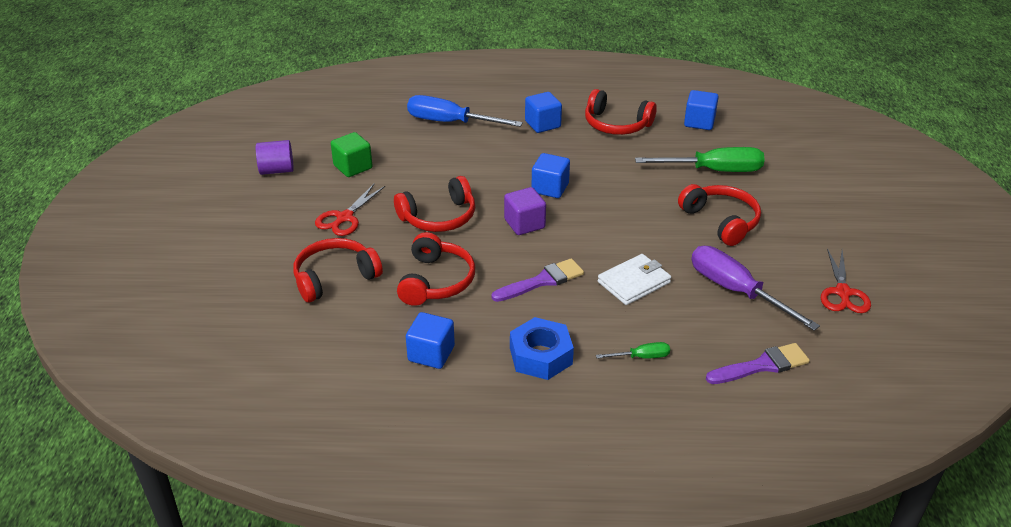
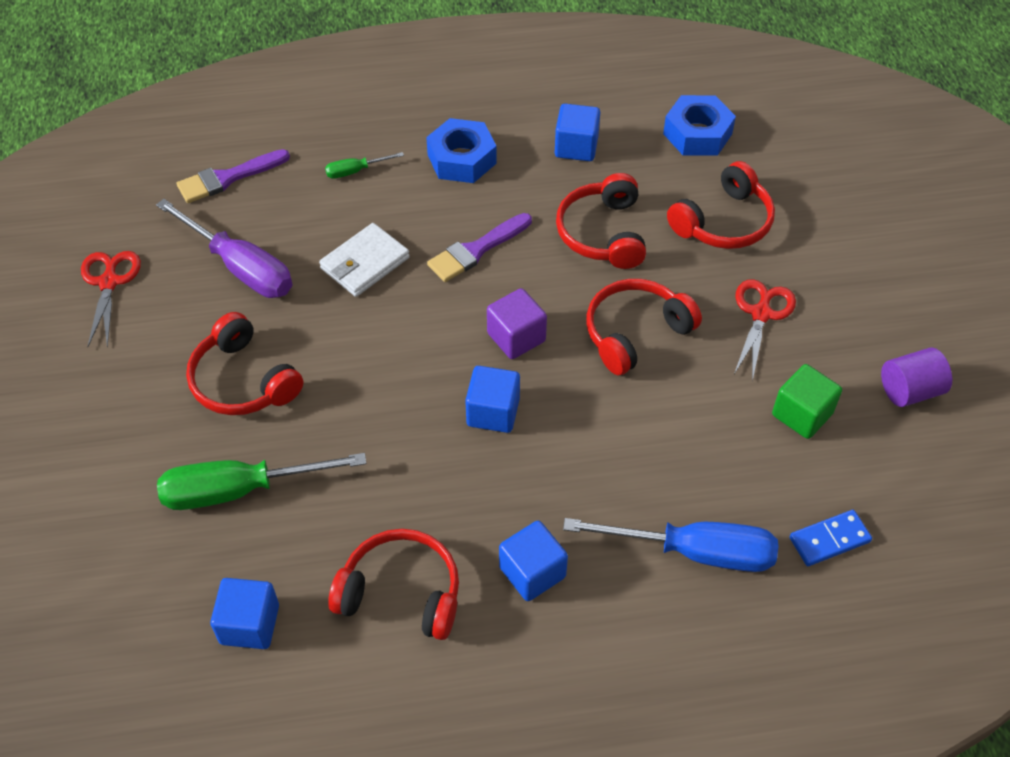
camera: 170 degrees right, 15 degrees up
(313, 351) = (697, 134): none -> blue nut
(373, 119) = (829, 539): none -> blue domino

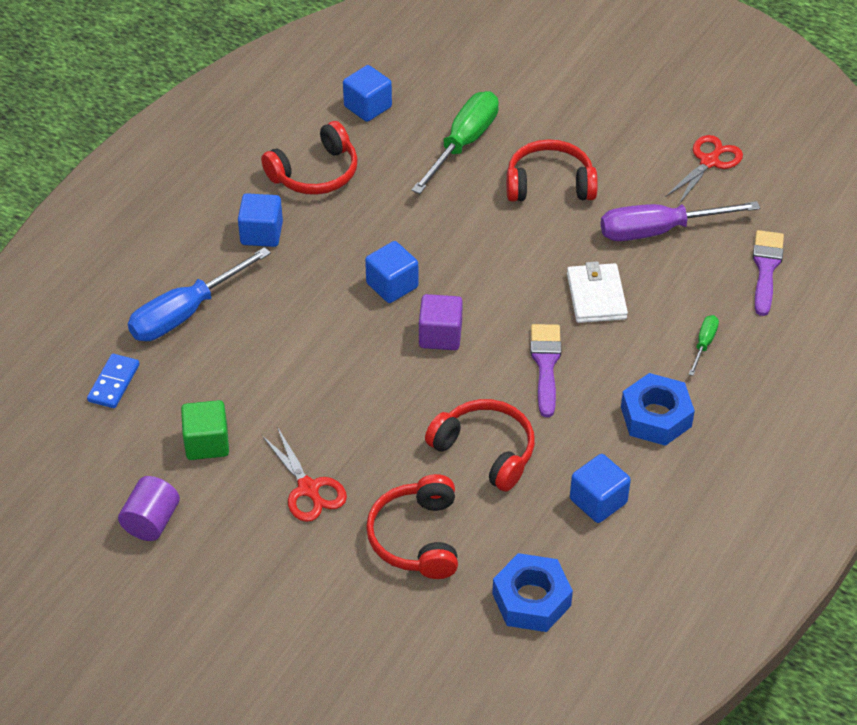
camera: 130 degrees right, 5 degrees down
(109, 282) = (709, 162): red scissors -> red scissors turned 90 degrees counterclockwise
(635, 333) = (373, 402): red headphones -> none

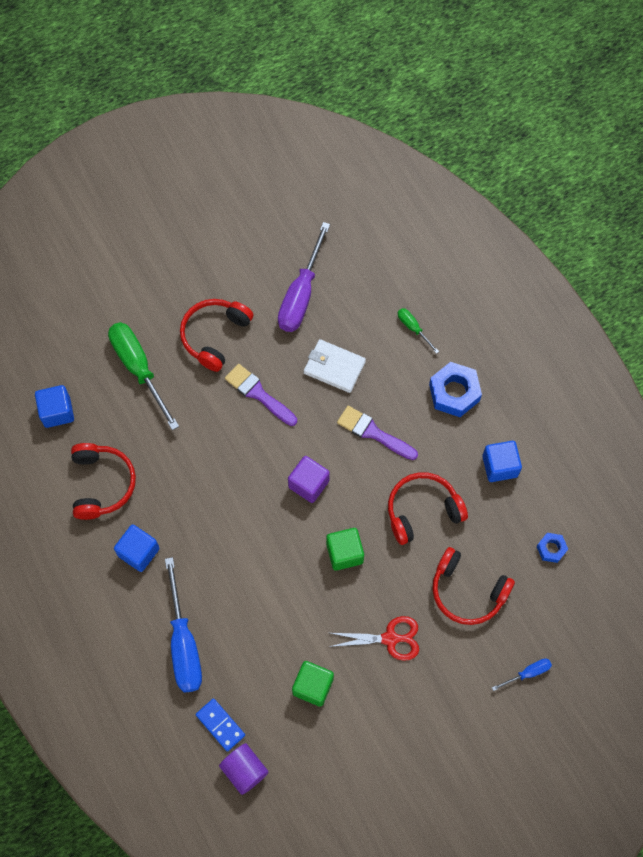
camera: 60 degrees left, 20 degrees up
(151, 521) = (360, 756): purple cylinder -> purple cylinder (244, 770)
(354, 644) = (527, 673): none -> blue screwdriver
(382, 402) = (344, 553): none -> green cube
(392, 285) = (244, 490): blue cube -> none
(531, 599) = (551, 549): blue nut -> blue nut, size x0.54
(709, 162) = (259, 225): red scissors -> none
(766, 268) = (373, 252): purple brush -> purple brush (258, 394)

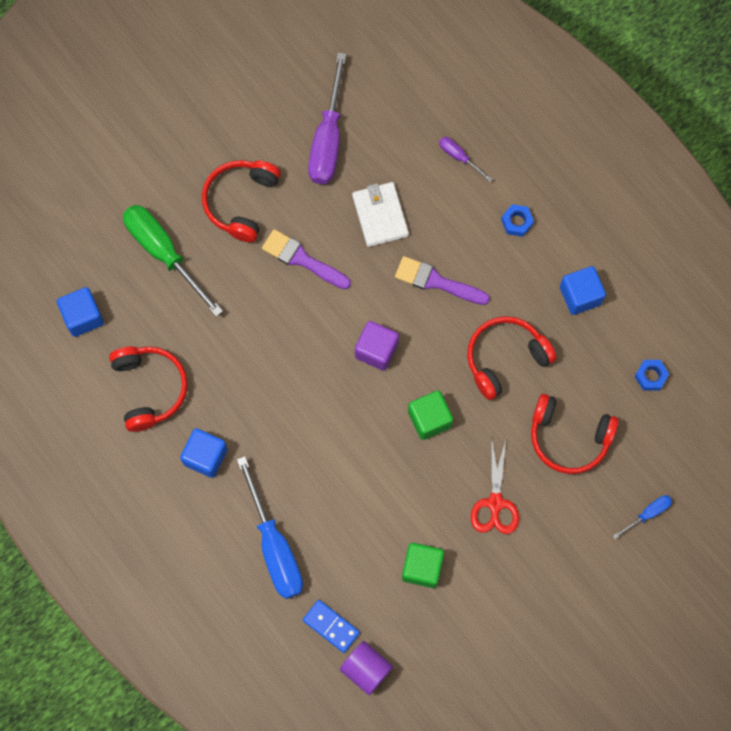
camera: 10 degrees left, 5 degrees up
(334, 367) = (380, 215): white wallet -> white wallet turned 60 degrees clockwise
(390, 639) = (495, 503): red scissors -> red scissors turned 105 degrees clockwise
(413, 328) = (459, 157): green screwdriver -> purple screwdriver
(454, 392) = (517, 222): blue nut -> blue nut, size x0.54

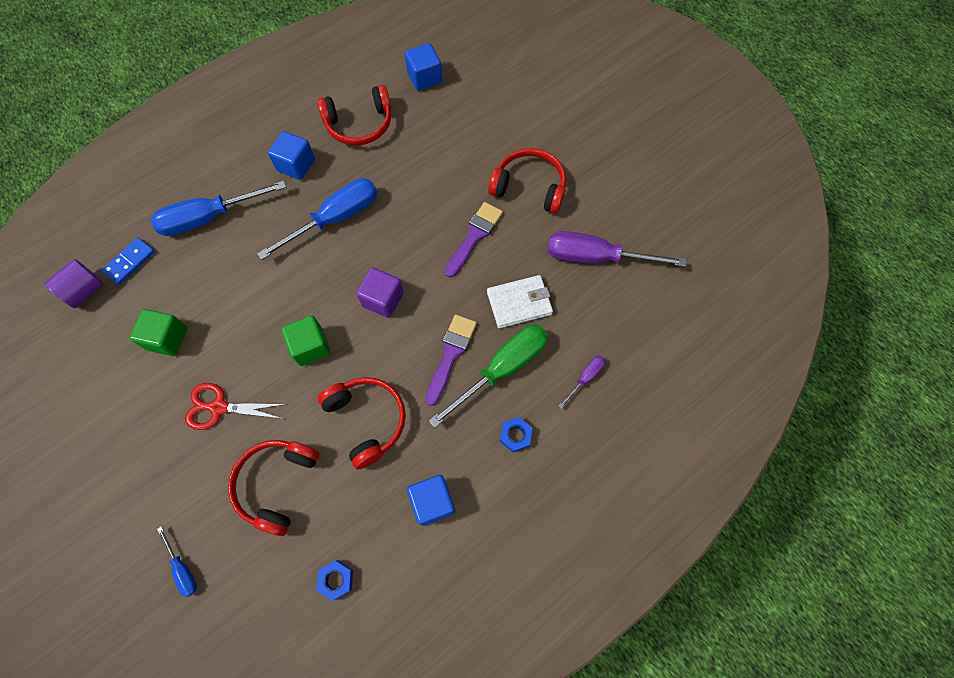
camera: 90 degrees right, 5 degrees down
(163, 253) = (480, 131): green screwdriver -> green screwdriver (502, 369)
(278, 406) = (335, 218): none -> blue screwdriver

